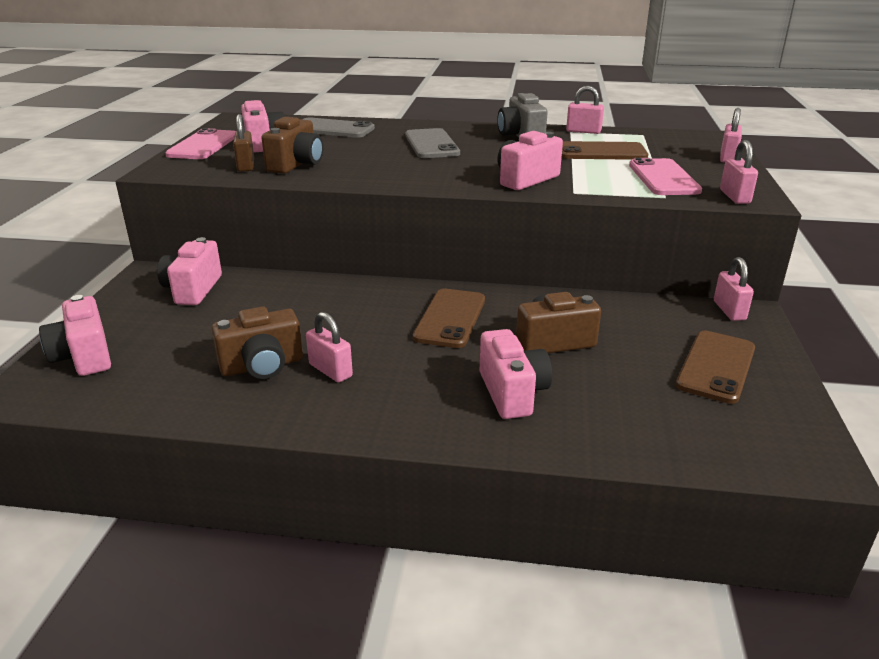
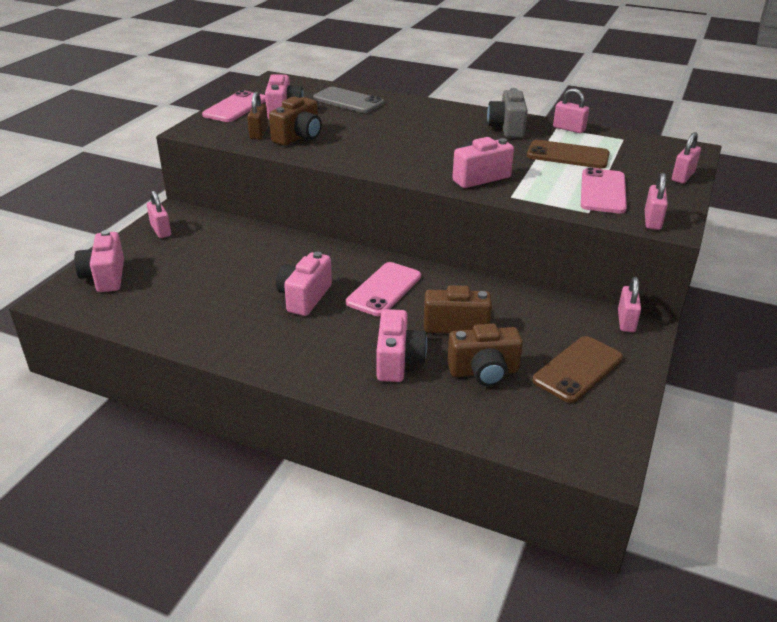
camera: 15 degrees right, 5 degrees up
(193, 289) = (200, 232): pink camera -> pink camera (304, 297)
(262, 366) = (224, 306): brown camera -> brown camera (484, 372)
(330, 370) = (271, 318): pink padlock -> pink padlock (161, 230)
(431, 144) = (422, 128): grey phone -> none
(450, 318) = (384, 289): brown phone -> pink phone

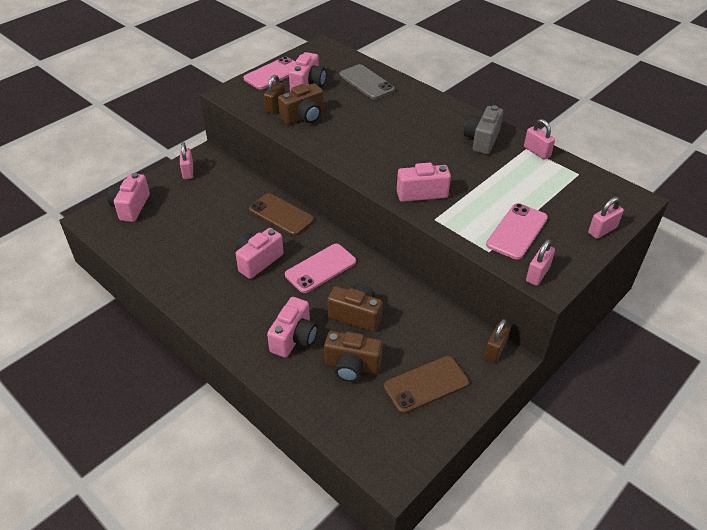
camera: 20 degrees right, 10 degrees up
(568, 155) = (514, 183): brown phone -> brown phone (281, 215)
(626, 321) = (495, 350): pink padlock -> brown padlock

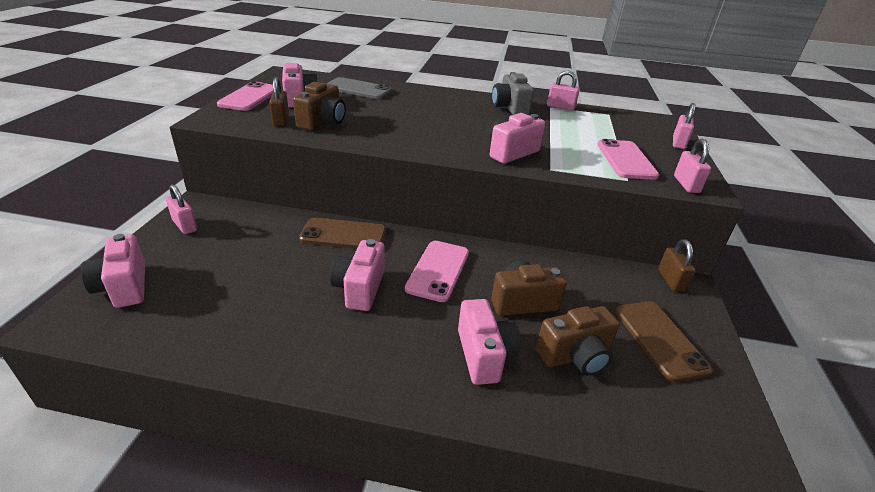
camera: 35 degrees left, 10 degrees down
(426, 384) = (659, 339): brown phone -> brown phone turned 45 degrees counterclockwise

